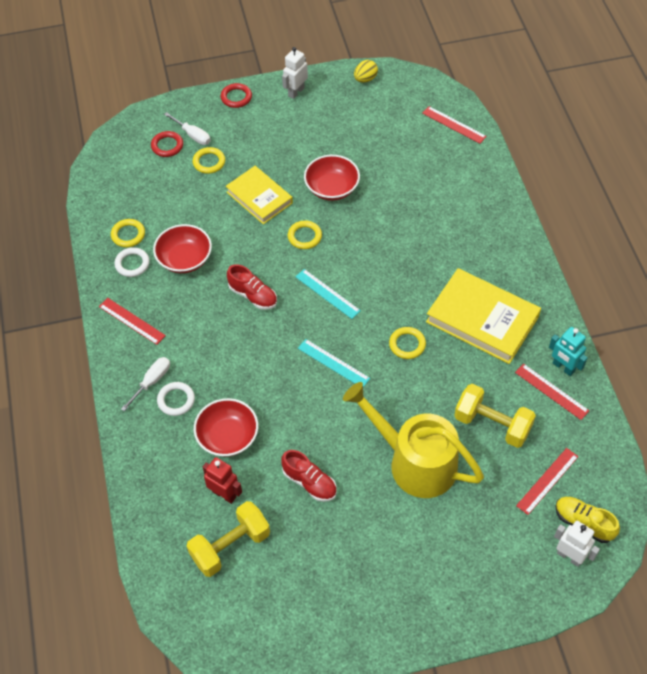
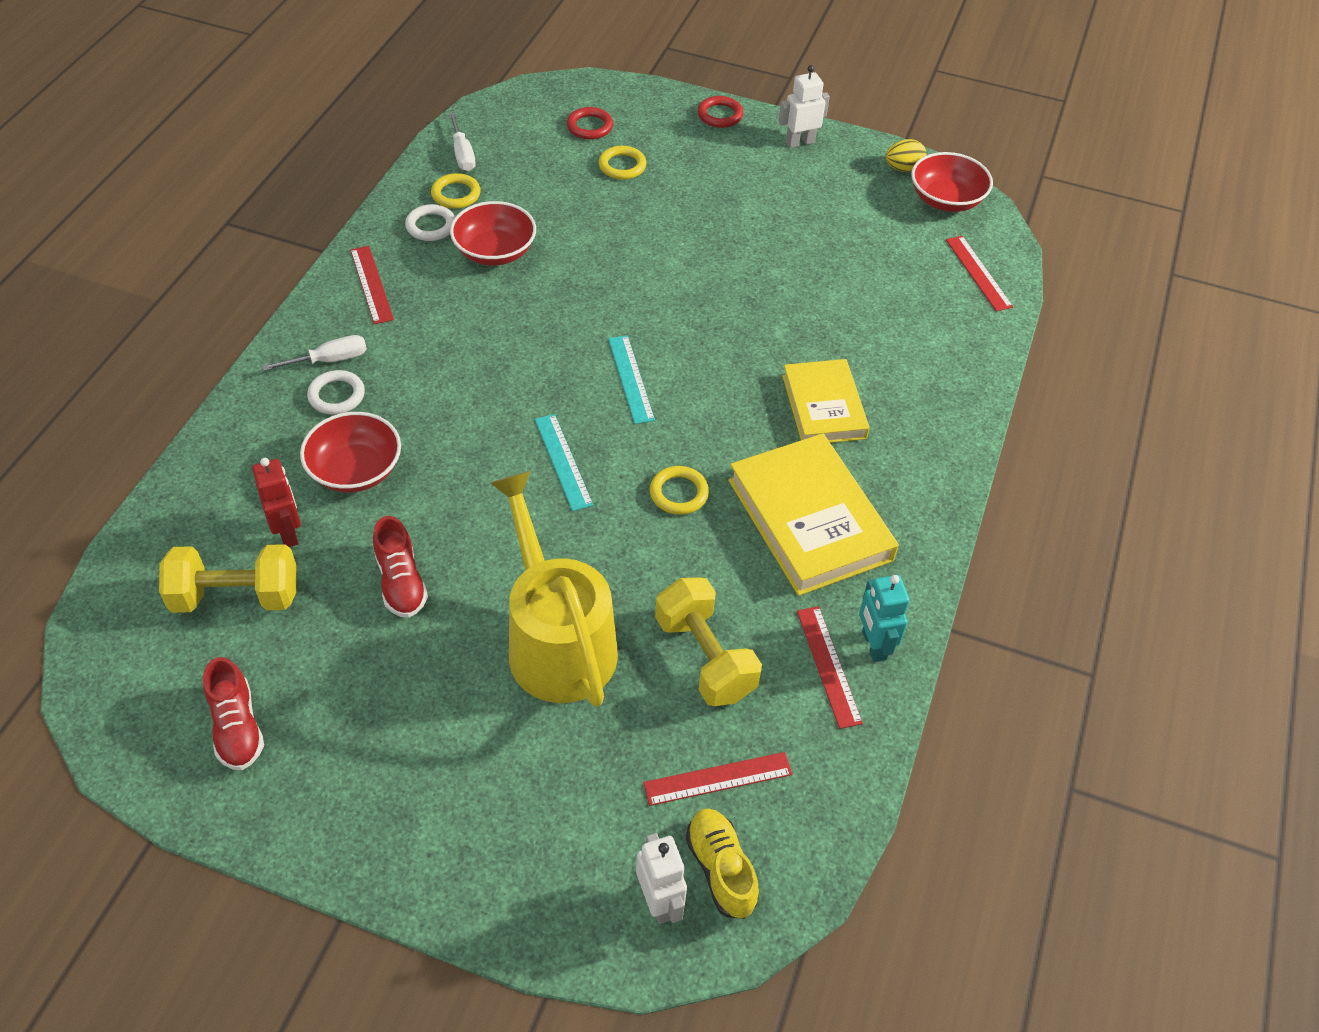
camera: 30 degrees right, 5 degrees down
(192, 135) = (630, 129): white screwdriver -> white screwdriver (462, 154)
(253, 295) = (537, 332): red shoe -> red shoe (237, 727)
(259, 197) = (647, 231): yellow book -> yellow book (824, 407)
(304, 236) = (662, 301): yellow ring -> none
(332, 188) = (747, 265): red bowl -> red bowl (946, 200)

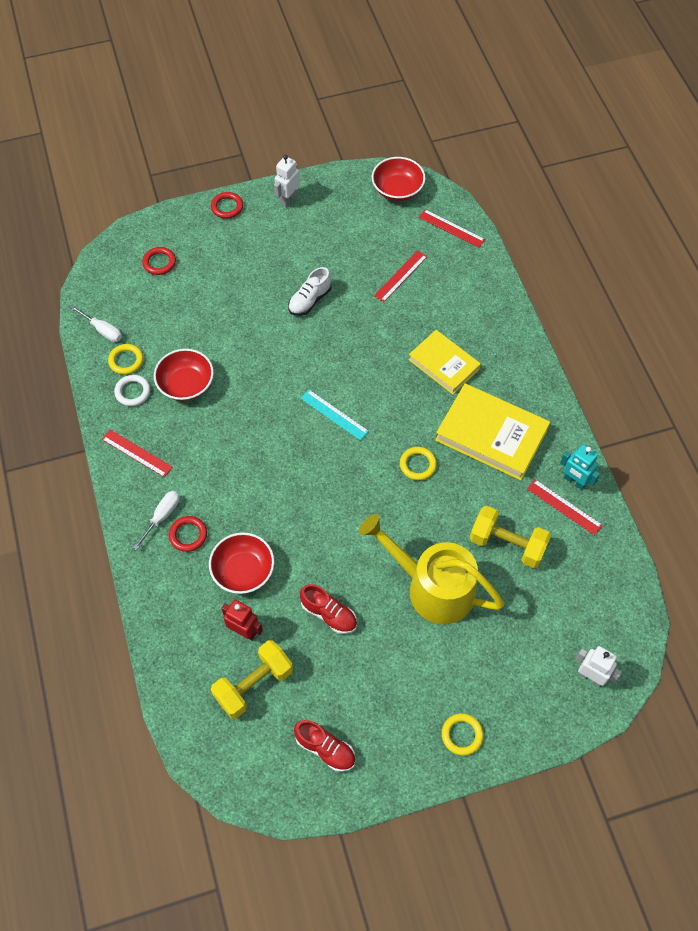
camera: 35 degrees left, 10 degrees up
(336, 395) = (188, 535): white ring -> red ring
(563, 461) = (345, 488): turquoise ruler -> none
(622, 166) = (204, 278): yellow ring -> yellow ring (462, 735)
(718, 779) = (565, 600): red ruler -> red ruler (400, 276)
(721, 869) = (602, 641): yellow shoe -> none
(722, 250) = (310, 300): none -> white shoe
(903, 168) = (358, 182): yellow egg -> none

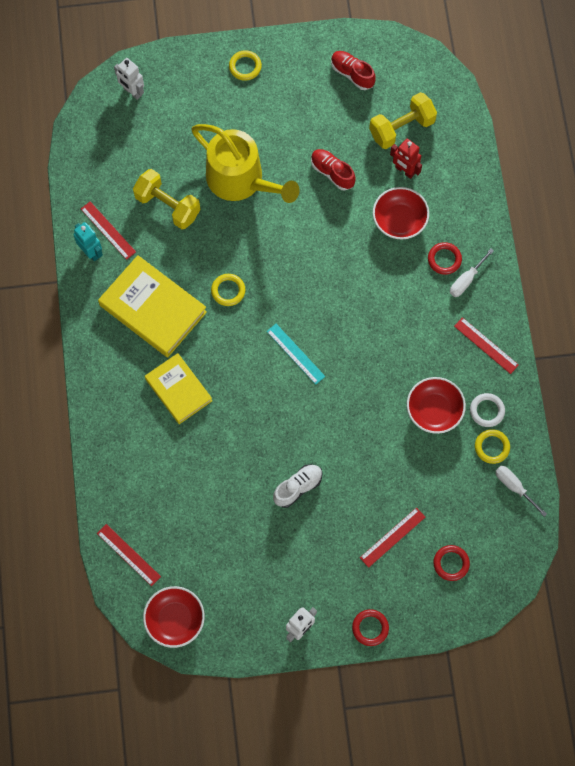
camera: 170 degrees left, 10 degrees up
(400, 276) = (197, 501): red ruler -> red ruler (392, 537)

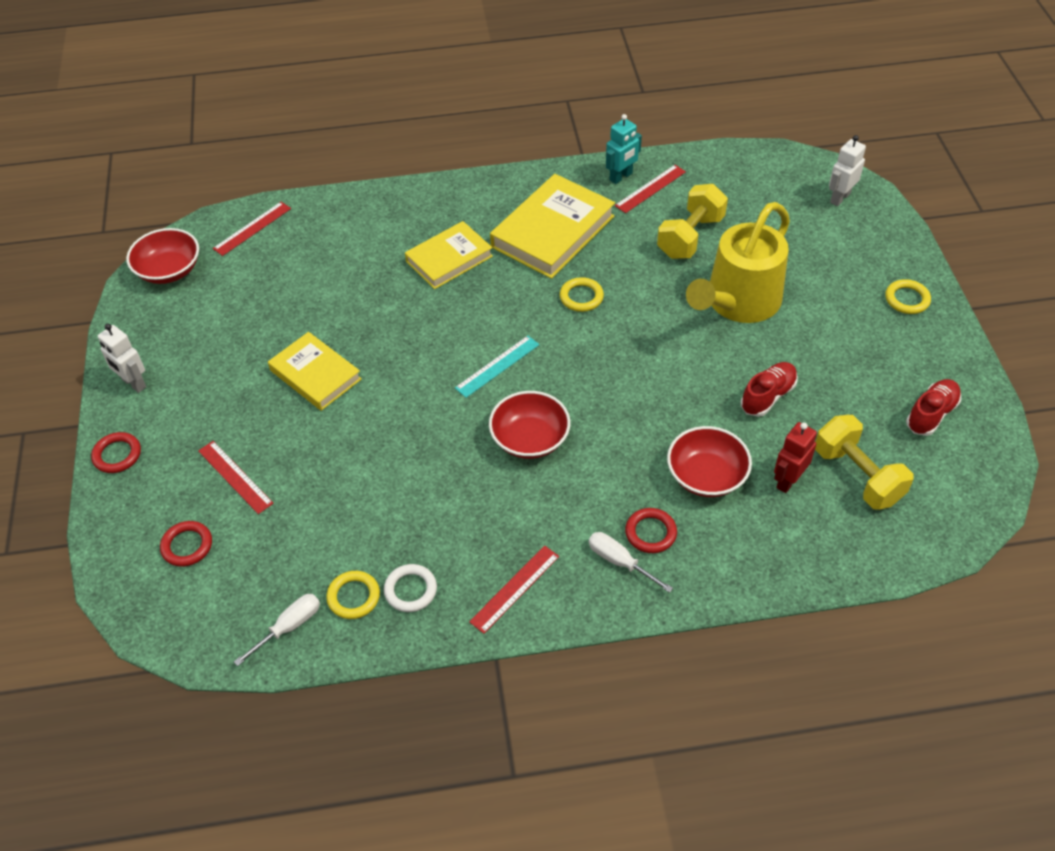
camera: 90 degrees right, 20 degrees down
(298, 487) = (315, 375): white shoe -> yellow book
(434, 410) = (413, 522): red bowl -> red bowl (530, 439)

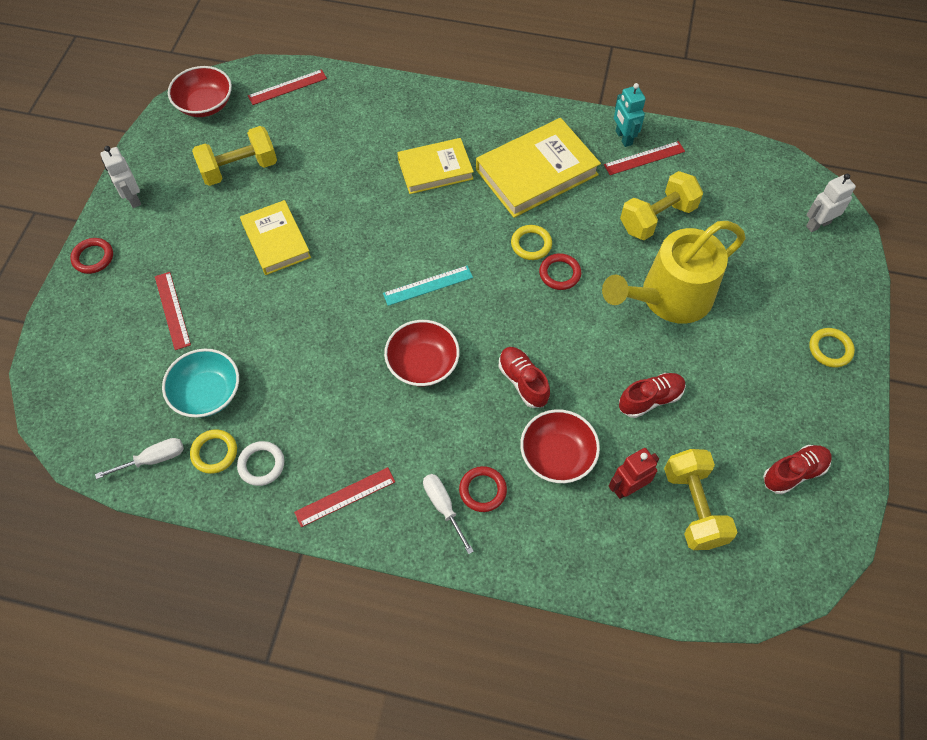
camera: 20 degrees right, 10 degrees up
(187, 546) = (109, 357): red ring -> red ring (559, 273)
(239, 320) = (239, 169): none -> yellow dumbbell
(316, 543) = (207, 393): none -> turquoise bowl
(621, 177) = (623, 138): turquoise robot -> turquoise robot turned 90 degrees clockwise
(638, 422) = (523, 382): none -> red shoe

